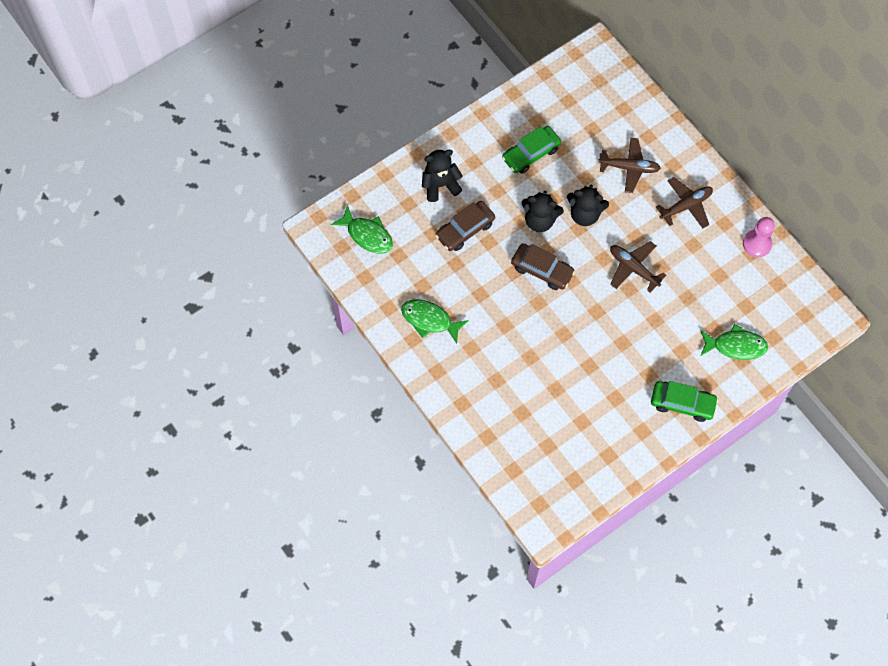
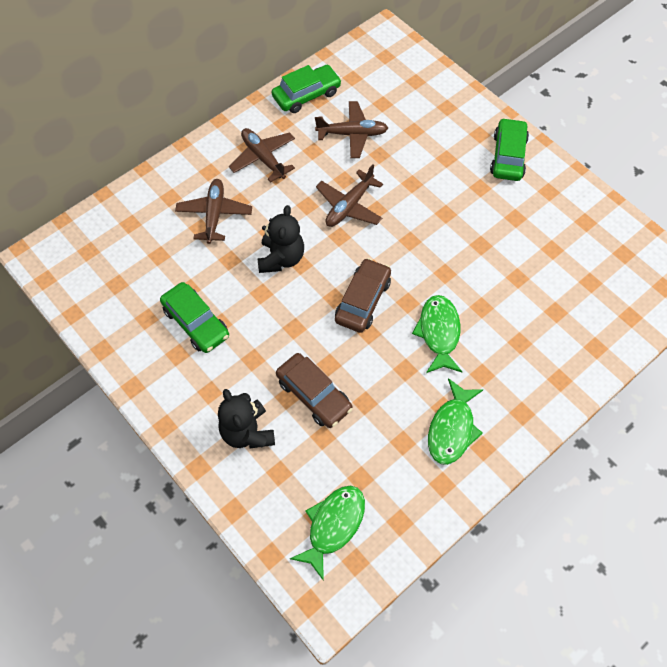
camera: 95 degrees left, 5 degrees down
(540, 220) = (293, 307): black teddy bear -> none
(711, 277) = (352, 134): none -> brown plane
(735, 346) = (431, 111): green fish -> green fish (439, 333)
(757, 244) = (306, 95): pink pawn -> green car

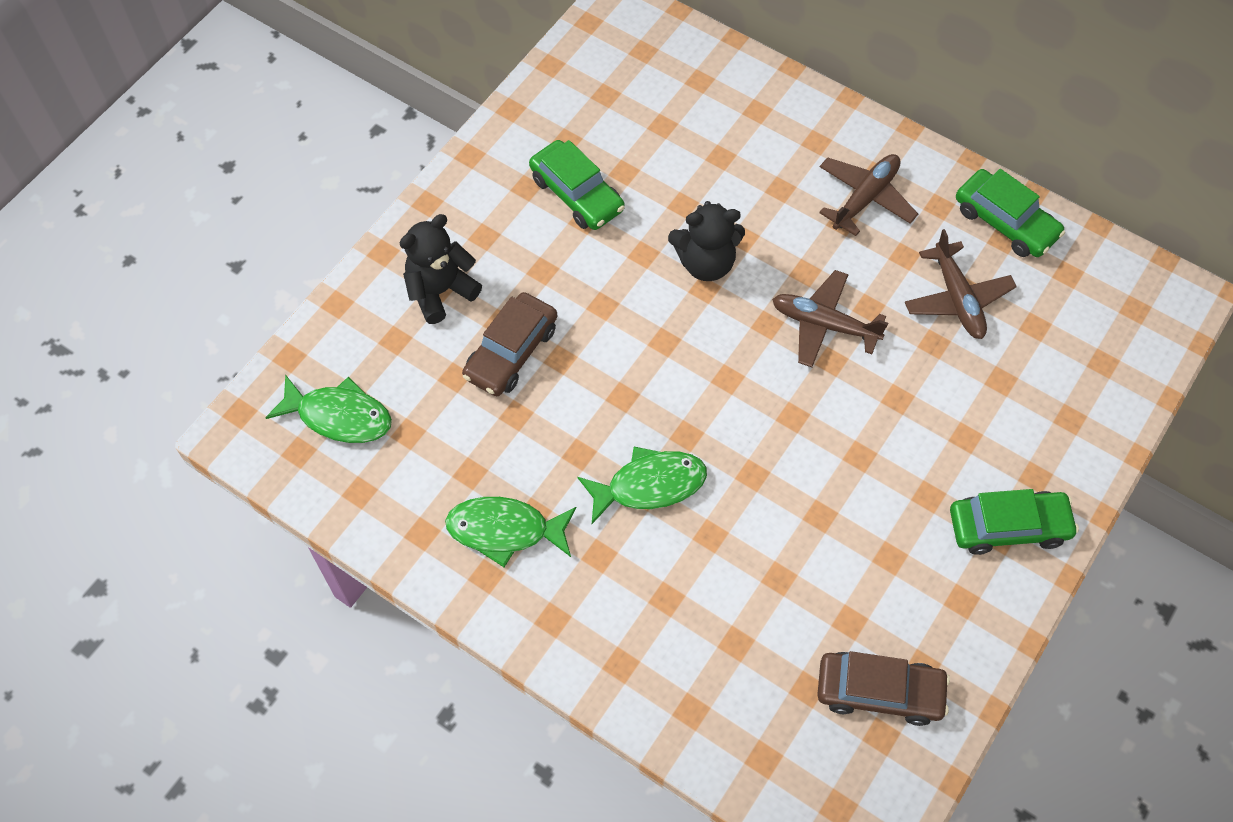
camera: 75 degrees right, 0 degrees up
(196, 322) = (577, 194): green car -> green car turned 75 degrees counterclockwise
(214, 214) = (748, 167): brown plane -> none
(362, 300) = (671, 377): brown car -> brown car (879, 691)

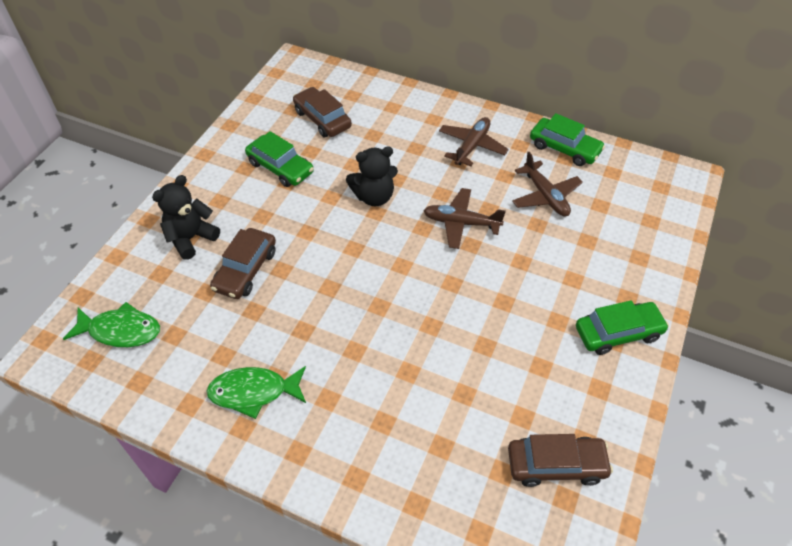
camera: 10 degrees left, 10 degrees down
(648, 118) = (322, 119): none -> brown car
(649, 485) = (358, 344): green fish -> none

